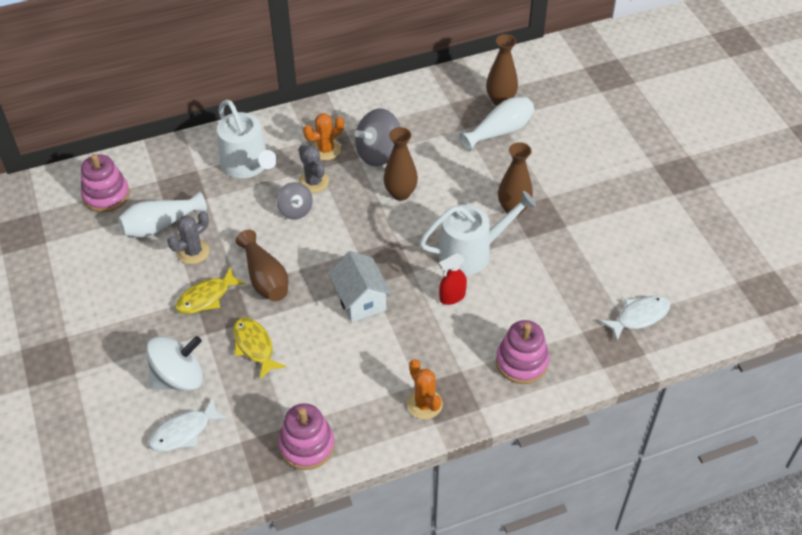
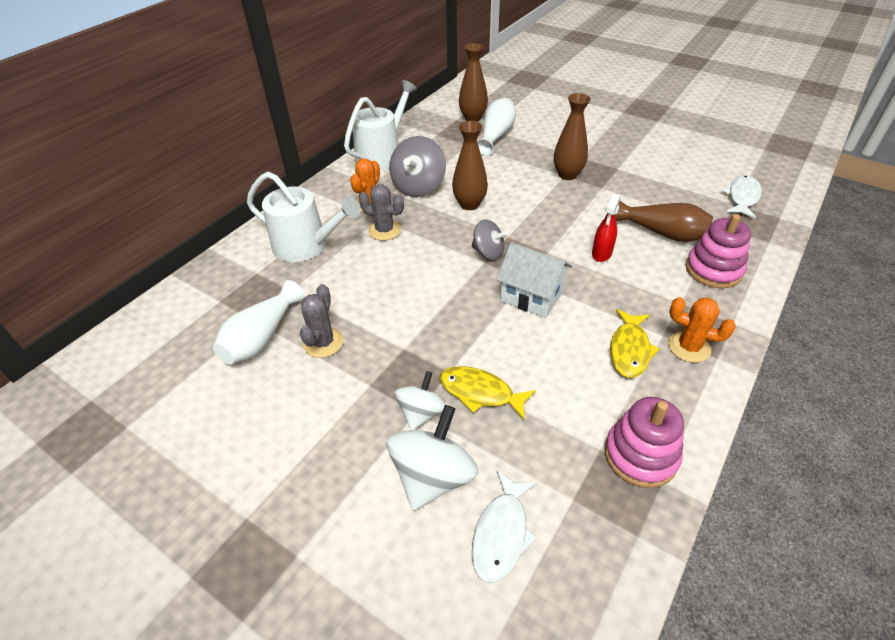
camera: 35 degrees left, 5 degrees down
(106, 195) = (169, 341): pink stacking toy -> none
(206, 297) = (380, 376): yellow fish -> yellow fish (629, 350)
(208, 336) = (421, 413): none -> white spinning top
(265, 278) = (423, 326): brown vase -> brown vase (662, 233)
(295, 210) = (391, 258): grey spinning top -> grey spinning top (488, 252)
(471, 252) = (574, 216): white watering can -> white watering can (382, 155)

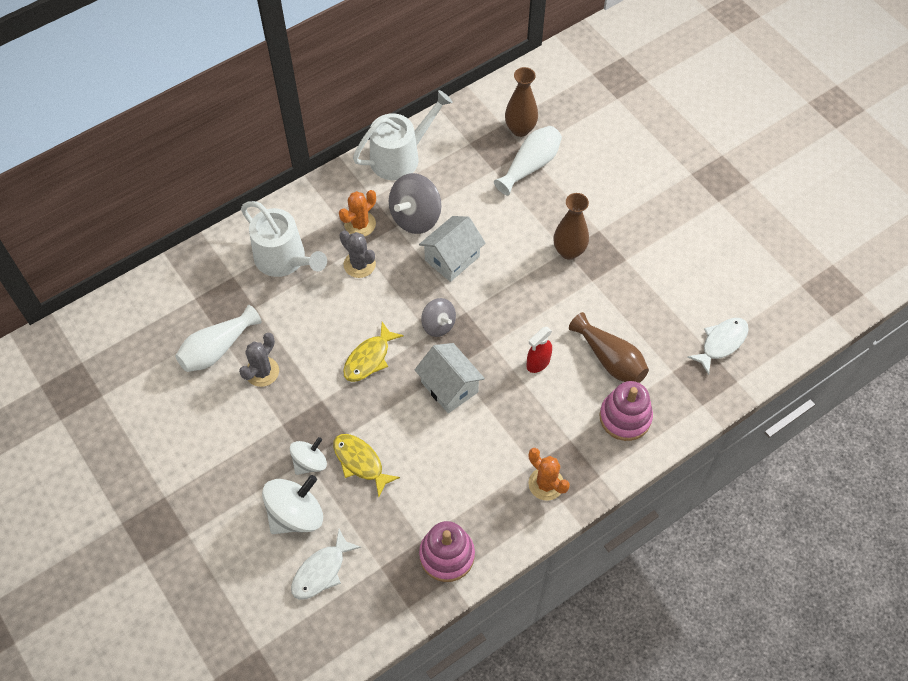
camera: 20 degrees right, 15 degrees up
(469, 204) = (452, 258): brown vase -> white house
(629, 350) = (497, 468): yellow fish -> yellow fish (369, 358)

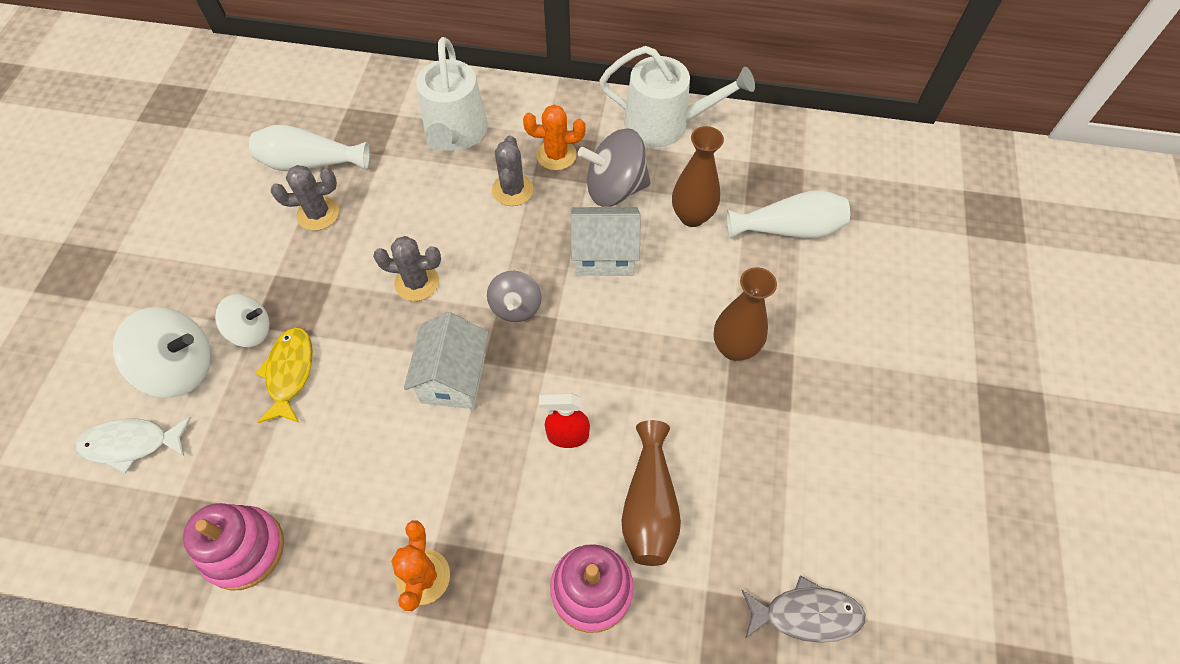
camera: 45 degrees right, 0 degrees up
(369, 358) = (417, 282): yellow fish -> grey cactus
(520, 129) = (818, 186): brown vase -> brown vase (692, 216)
(721, 343) = (806, 614): white fish -> grey fish

